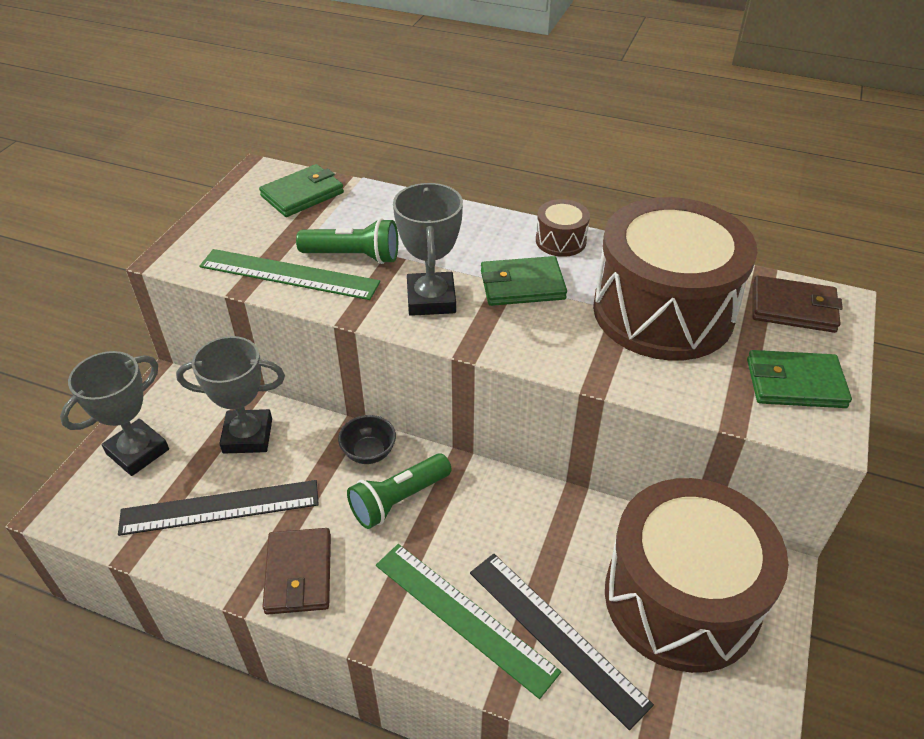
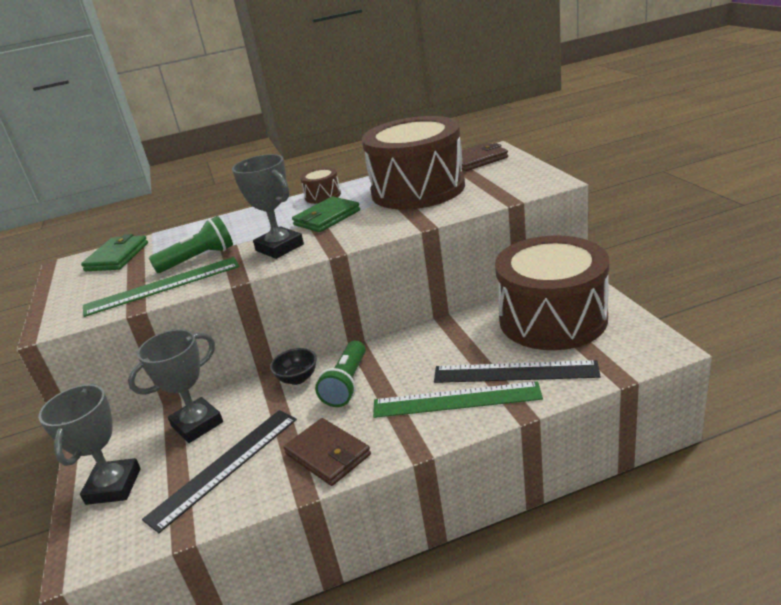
camera: 35 degrees left, 15 degrees down
(795, 383) = (516, 178): green wallet -> none

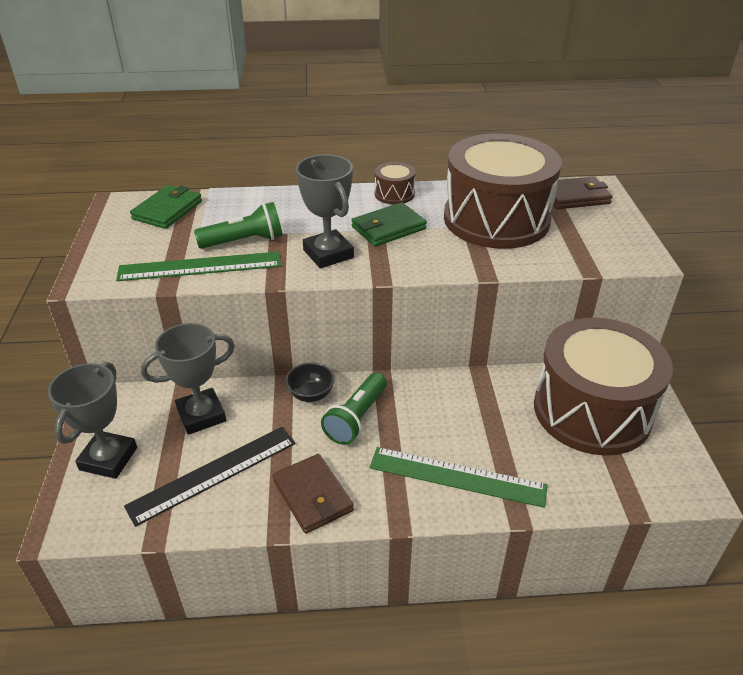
camera: 10 degrees right, 10 degrees up
(515, 372) = (528, 464): black ruler -> none

